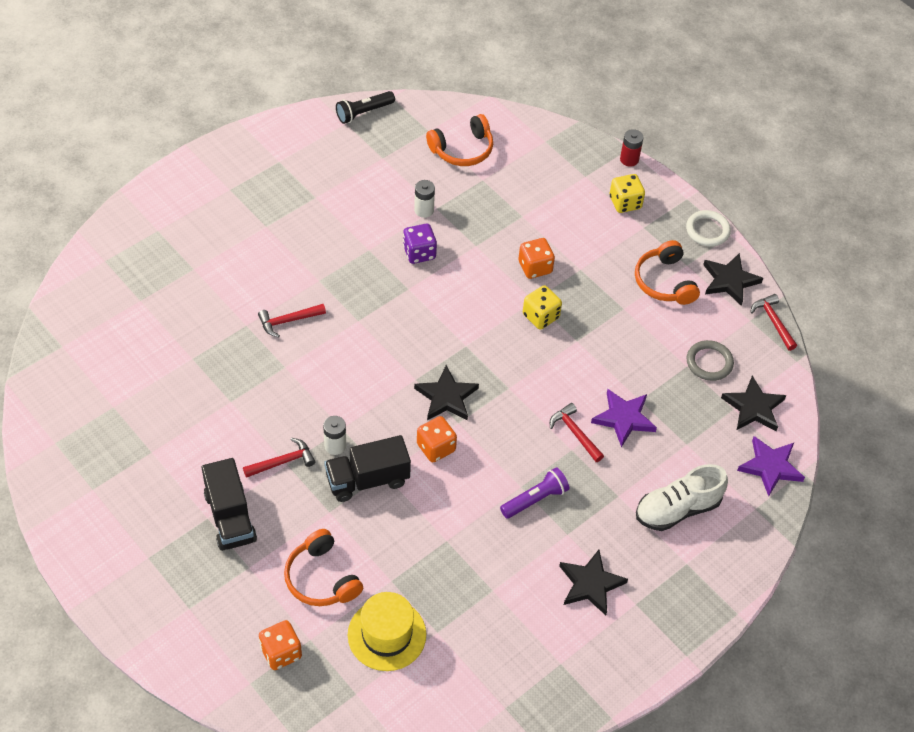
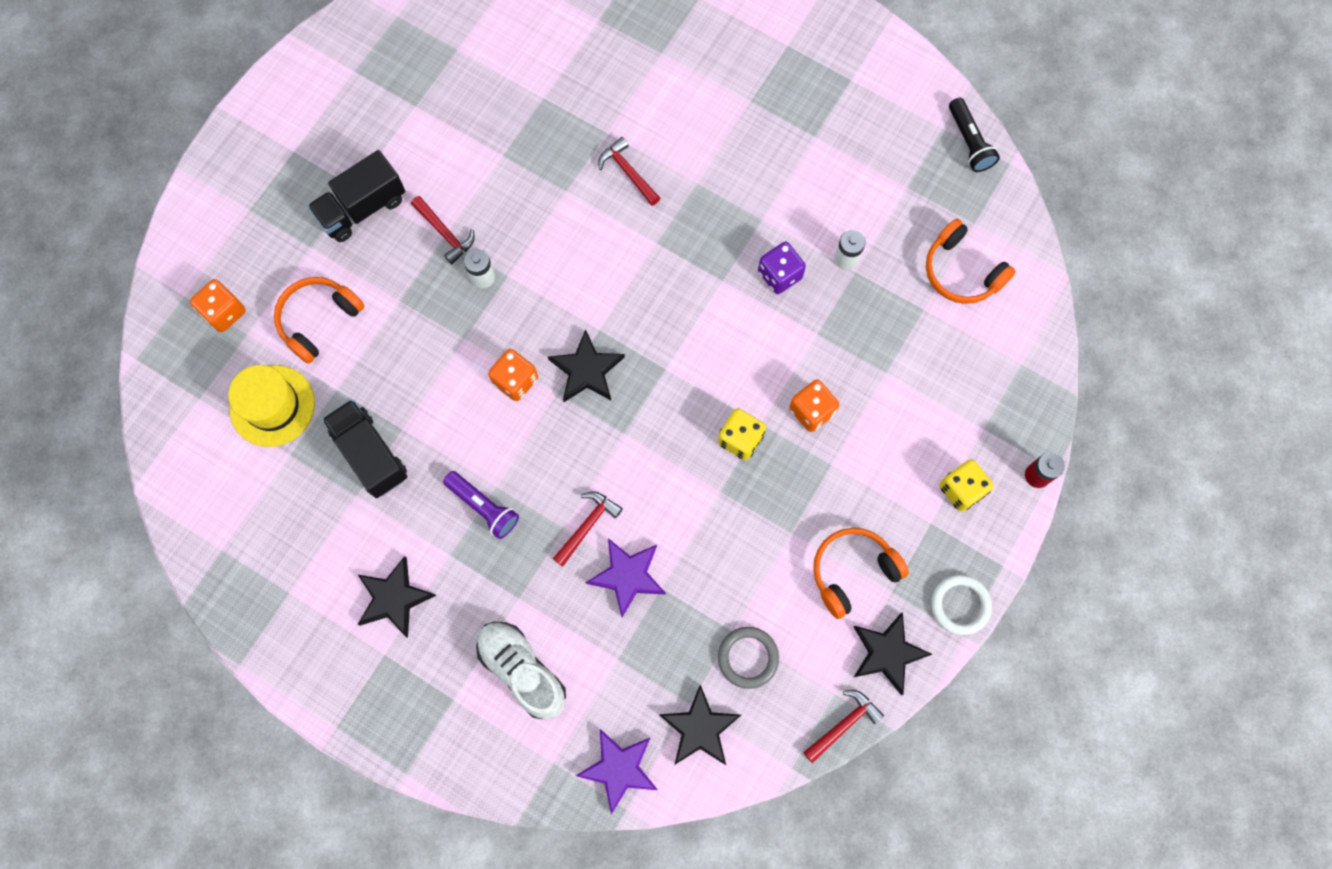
camera: 75 degrees right, 20 degrees up
(364, 112) = (969, 142): black flashlight -> black flashlight turned 150 degrees counterclockwise
(367, 480) = (451, 324): black truck -> black truck (370, 454)

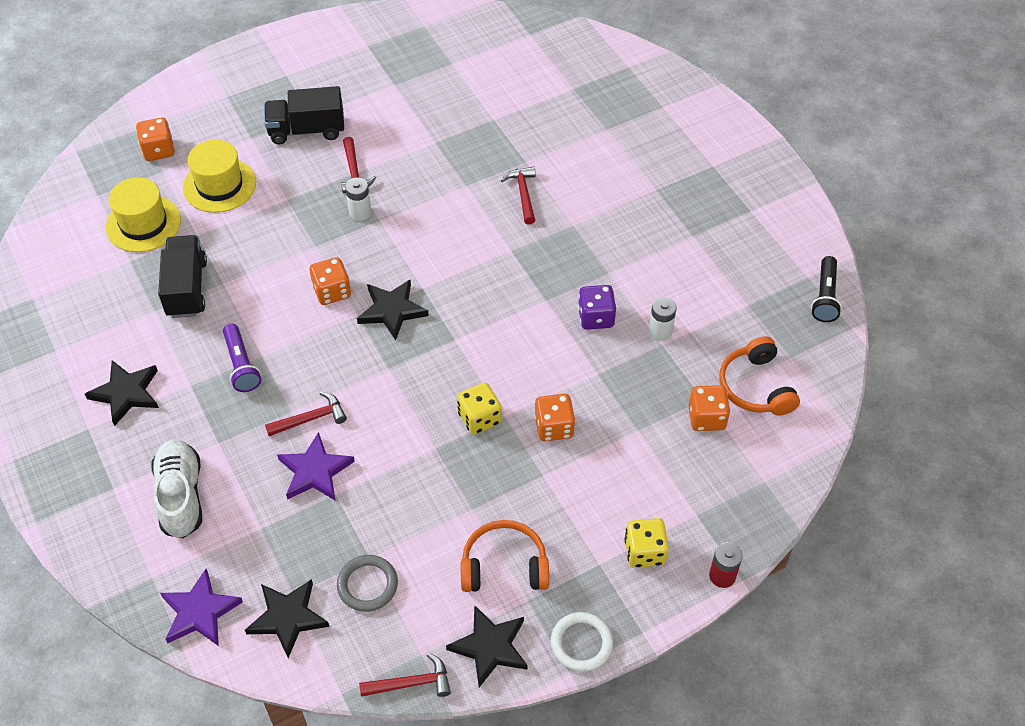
camera: 30 degrees right, 20 degrees down
(318, 320) = (219, 185): orange headphones -> yellow hat
(937, 327) = (706, 418): none -> orange dice

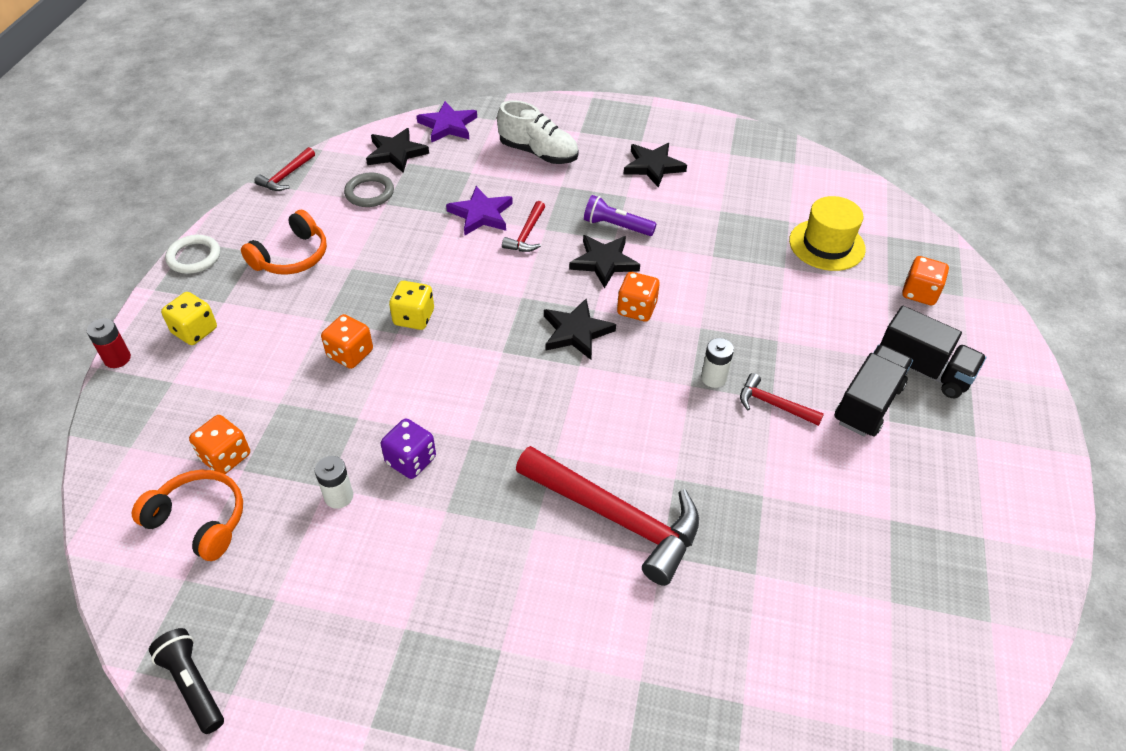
camera: 130 degrees right, 5 degrees down
(187, 288) = (726, 235): black truck -> black truck (923, 369)
(219, 185) = (836, 308): yellow hat -> none
(490, 647) = (255, 218): black star -> black star (604, 262)
(523, 194) = (616, 517): red hammer -> red hammer, size x2.10

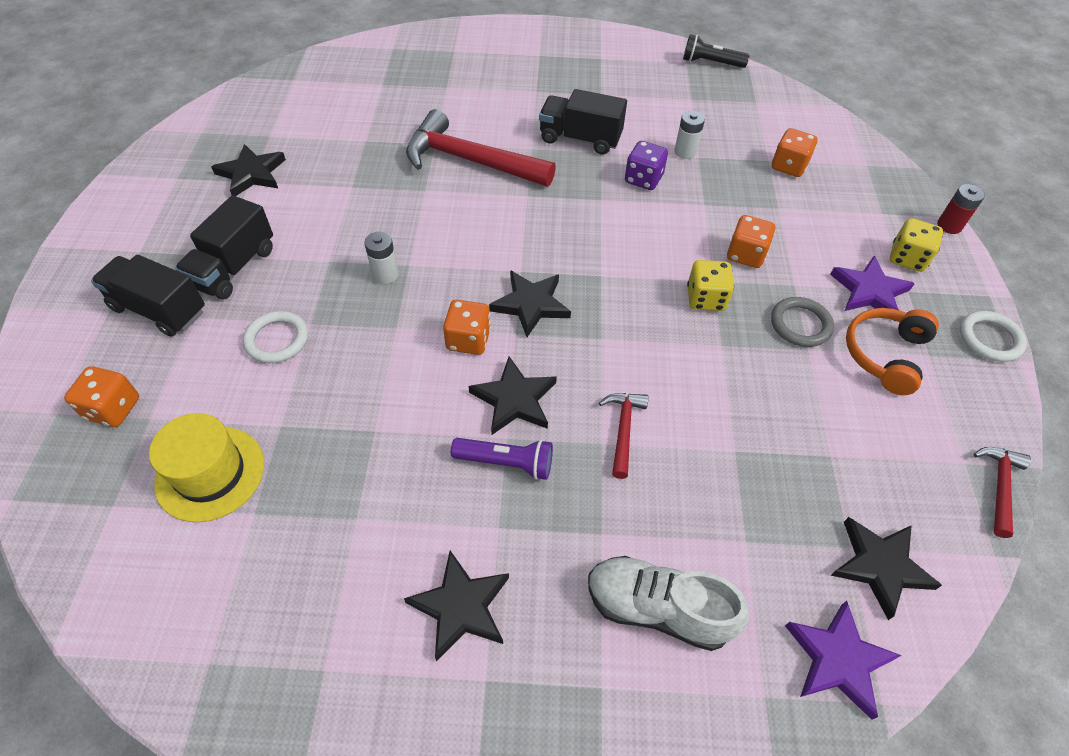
camera: 170 degrees right, 5 degrees up
(193, 685) = (711, 63): black flashlight -> black flashlight turned 150 degrees clockwise
(199, 520) = (773, 129): orange headphones -> none
(369, 193) = (864, 472): grey ring -> grey ring (800, 324)
(465, 538) = (580, 139): none -> black truck
(481, 214) = (695, 456): purple star -> purple star (869, 291)
(773, 404) = (329, 256): red hammer -> none
(804, 329) = (277, 340): none -> white ring
(892, 531) = (251, 174): none -> black star

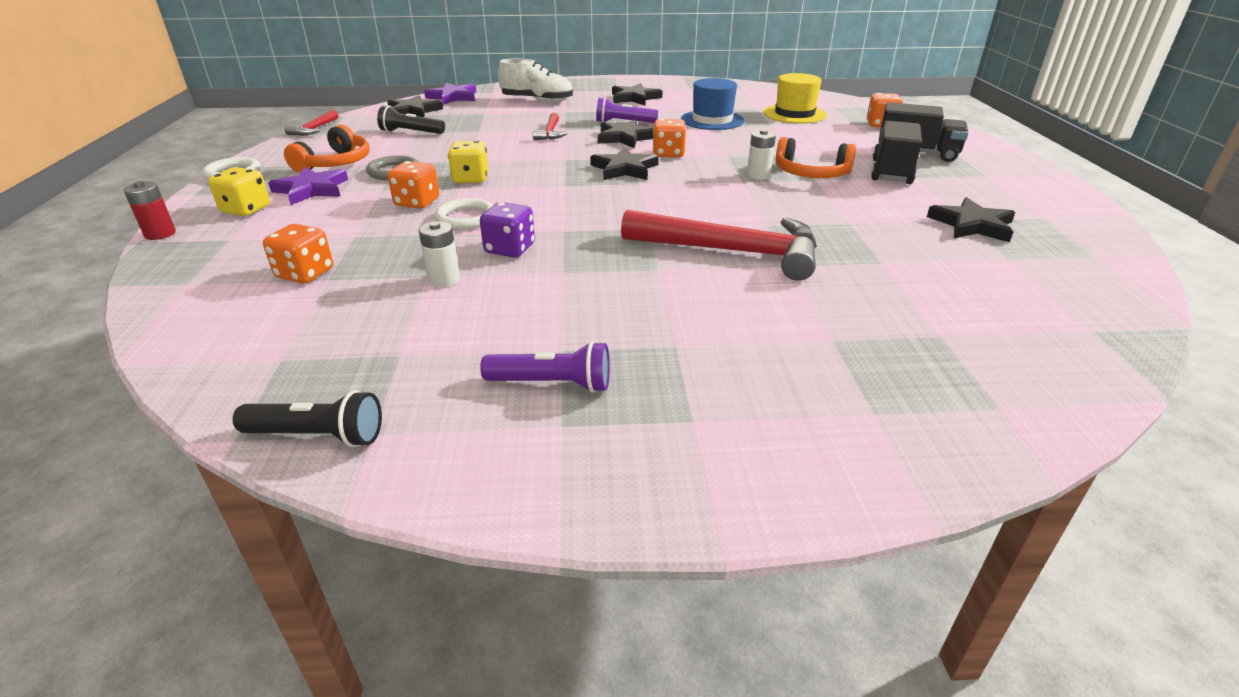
camera: 175 degrees right, 20 degrees down
(277, 340) = (810, 147): white ring -> white ring (466, 218)
(325, 272) = (811, 174): none -> orange headphones
(361, 459) = (712, 120): none -> blue hat
(580, 139) = (592, 284): black truck -> none
(605, 76) = (552, 384): none -> purple flashlight
(836, 454) = (411, 132): none -> black flashlight

